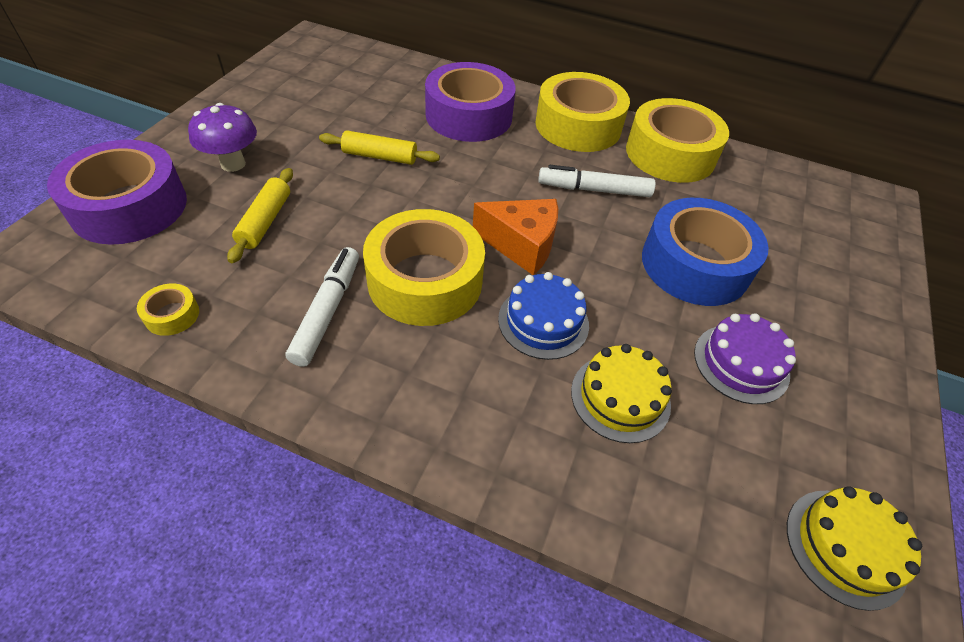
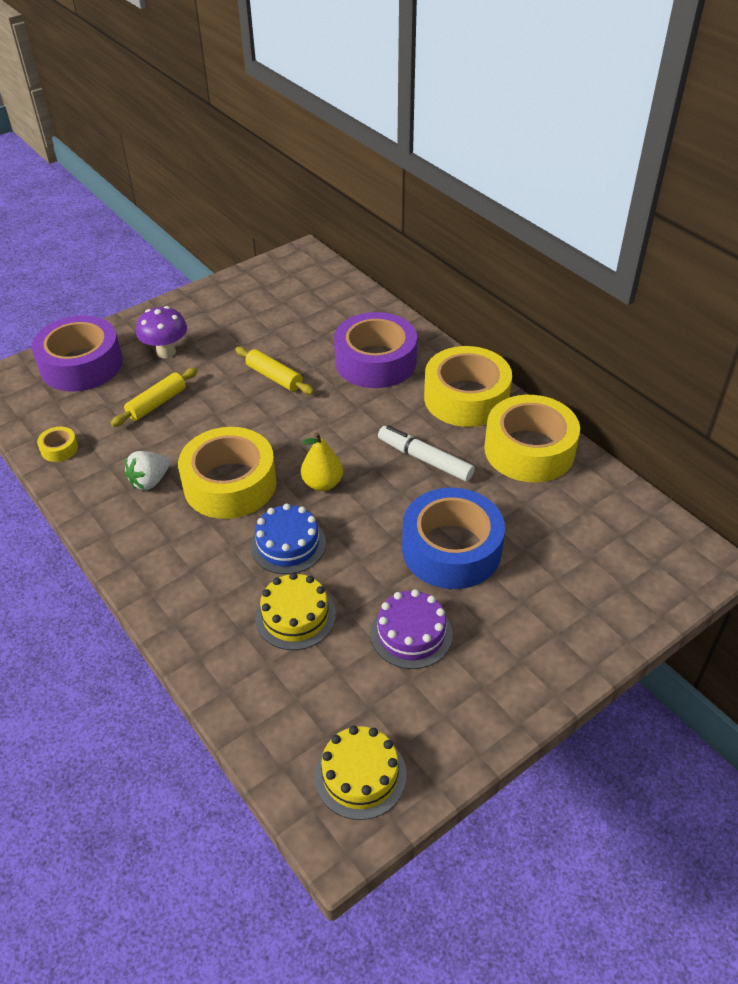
camera: 35 degrees right, 5 degrees down
(327, 312) = (150, 481): white marker -> white strawberry
(521, 245) = (322, 483): orange cheese -> yellow pear

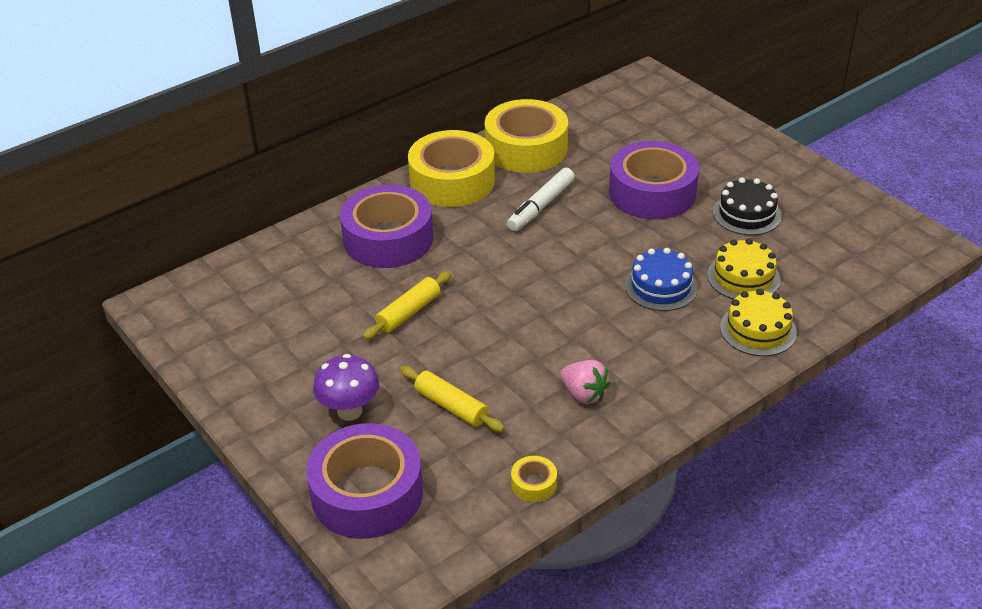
camera: 90 degrees left, 5 degrees down
(150, 481) = (584, 394): white strawberry -> pink strawberry
(230, 484) = (583, 332): yellow tape -> none
(322, 483) = (578, 268): yellow pear -> none
(360, 775) = (881, 237): yellow cake -> yellow cake (758, 330)
(411, 634) = (747, 214): purple cake -> black cake
(451, 549) = (652, 192): blue tape -> purple tape

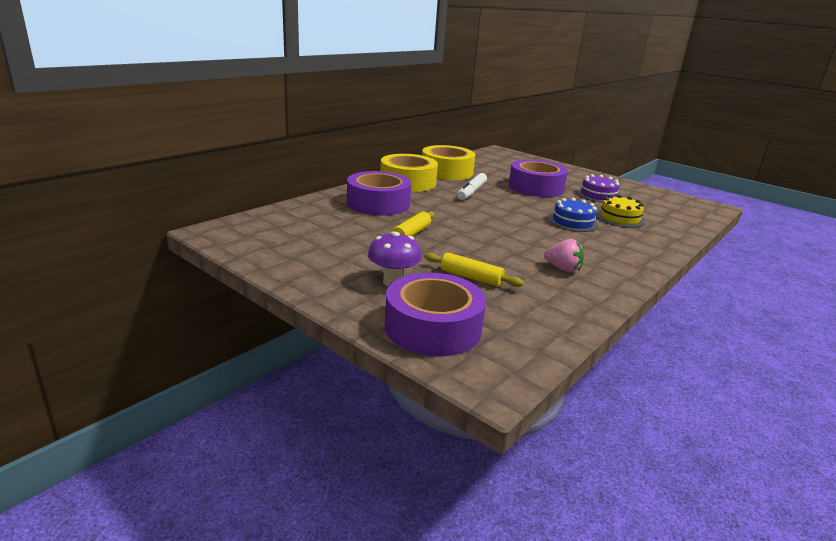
camera: 15 degrees left, 15 degrees down
(534, 484) = (563, 316): yellow tape -> none
(747, 214) = (598, 195): black cake -> purple cake
(758, 330) = (649, 239): yellow cake -> none

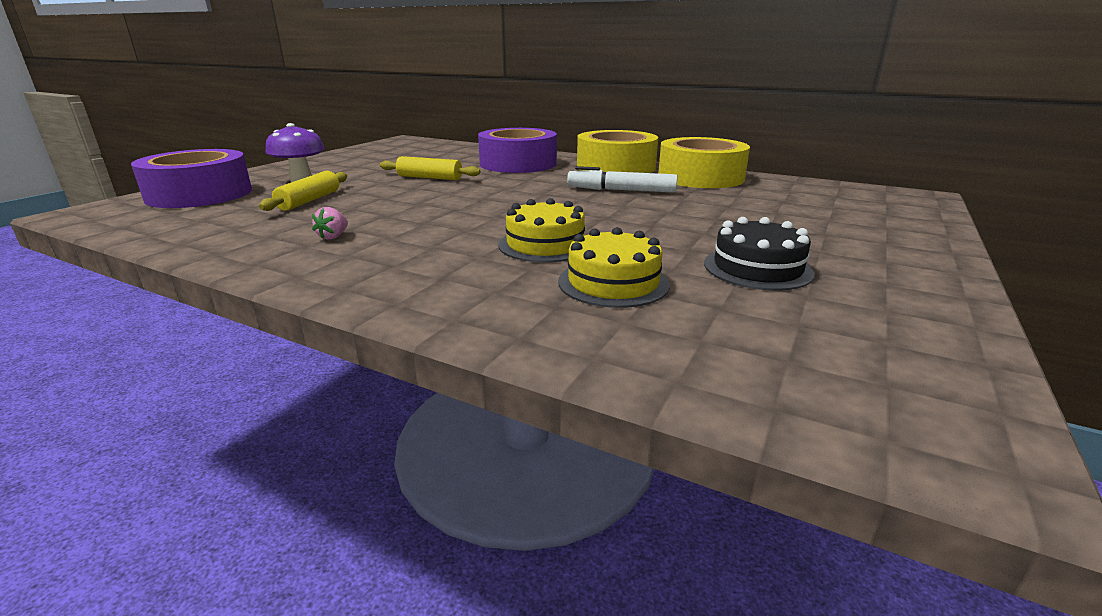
camera: 80 degrees right, 0 degrees up
(536, 187) = (714, 221): purple tape -> none
(563, 269) = (333, 237): pink strawberry -> pink strawberry, size x0.63
(573, 222) = (545, 244): blue cake -> yellow cake
(598, 195) = (757, 268): purple cake -> black cake

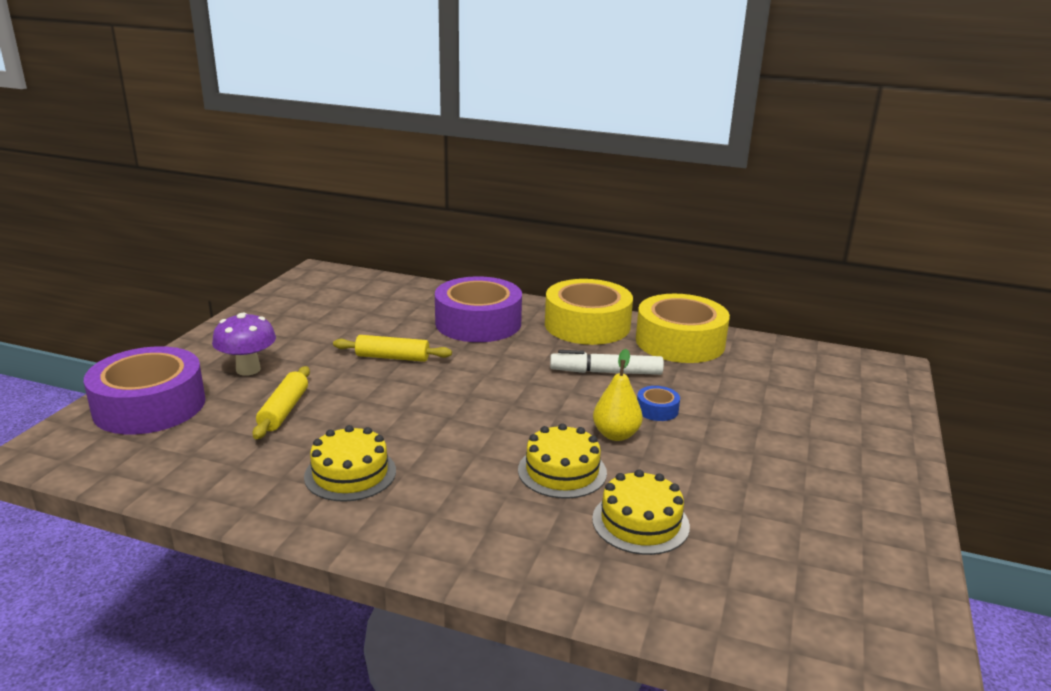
camera: 10 degrees left, 0 degrees up
(333, 237) = (350, 473): pink strawberry -> yellow cake
(613, 225) = (616, 435): none -> yellow pear
(663, 212) = (657, 410): none -> blue tape
(757, 268) = (757, 492): black cake -> none

